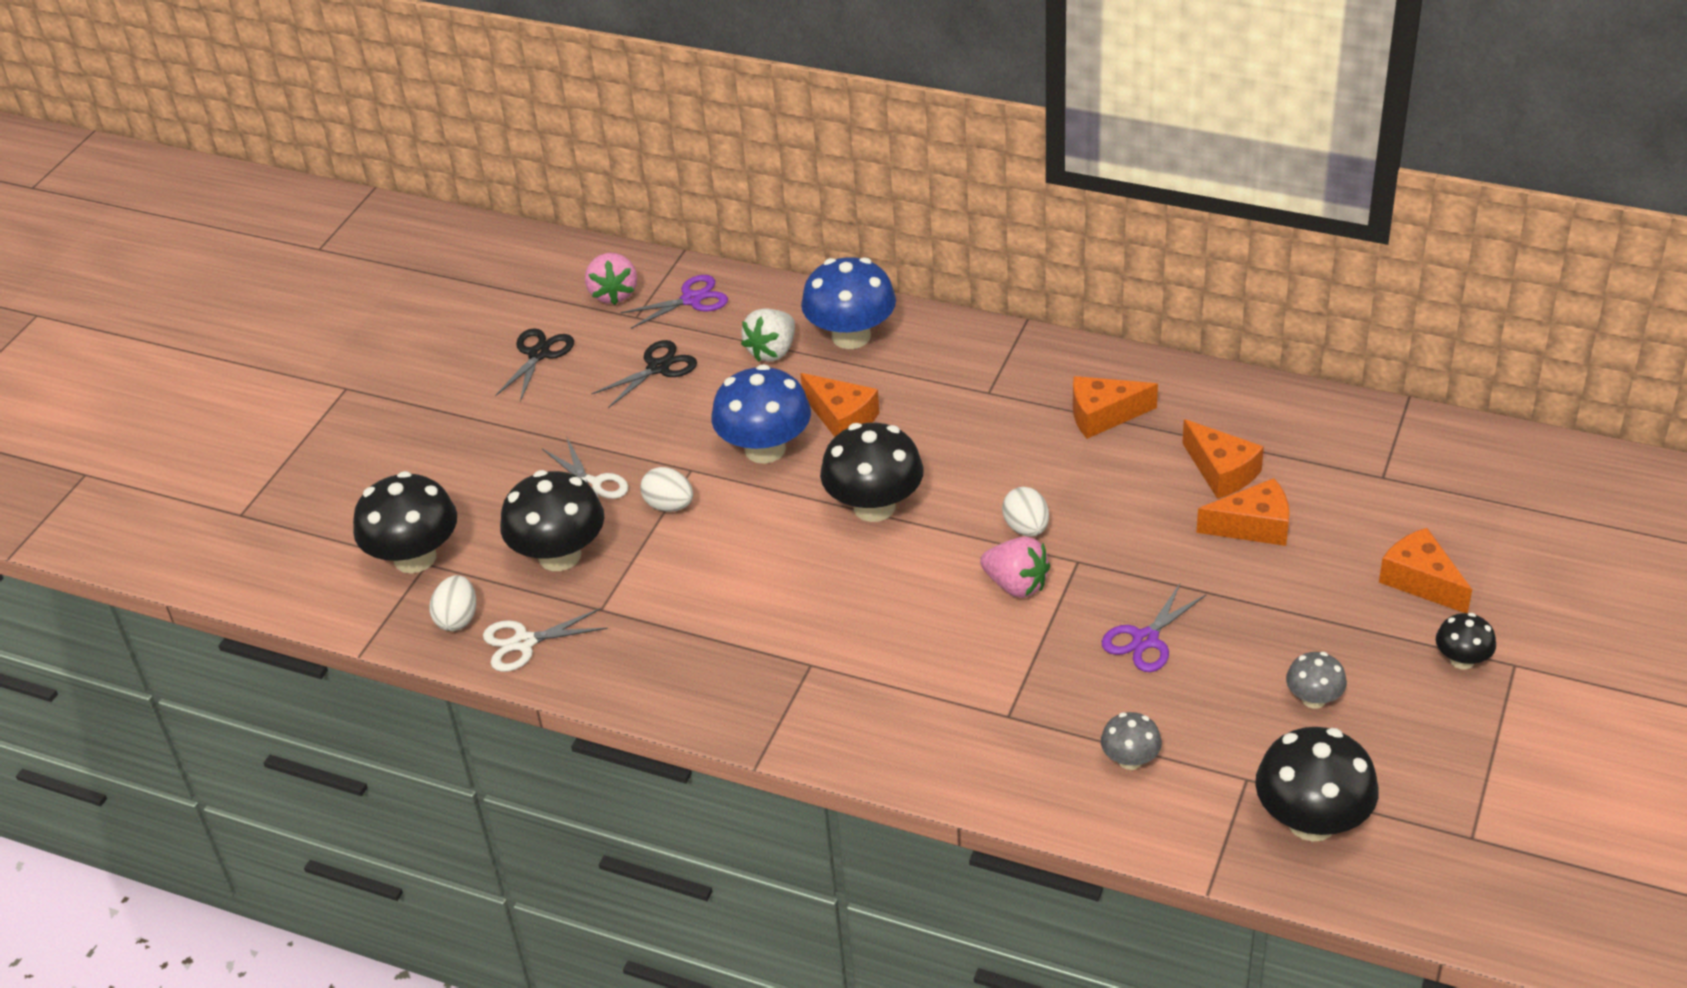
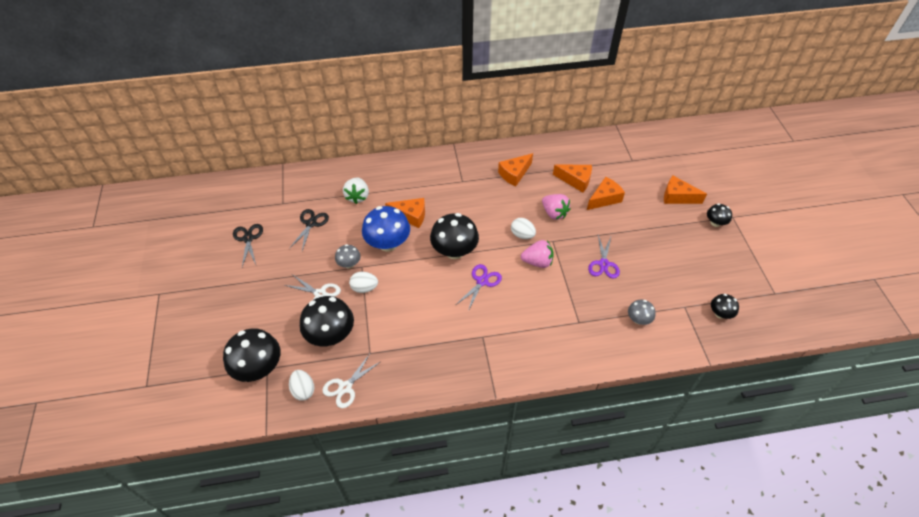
camera: 35 degrees left, 10 degrees up
(613, 294) = (264, 196): pink strawberry -> pink strawberry (554, 213)
(691, 300) = (303, 186): purple scissors -> purple scissors (482, 281)
(851, 336) = (387, 177): blue mushroom -> none
(1312, 821) = (720, 313): black mushroom -> black mushroom, size x0.52
(1313, 699) = (680, 261): grey mushroom -> grey mushroom (349, 264)

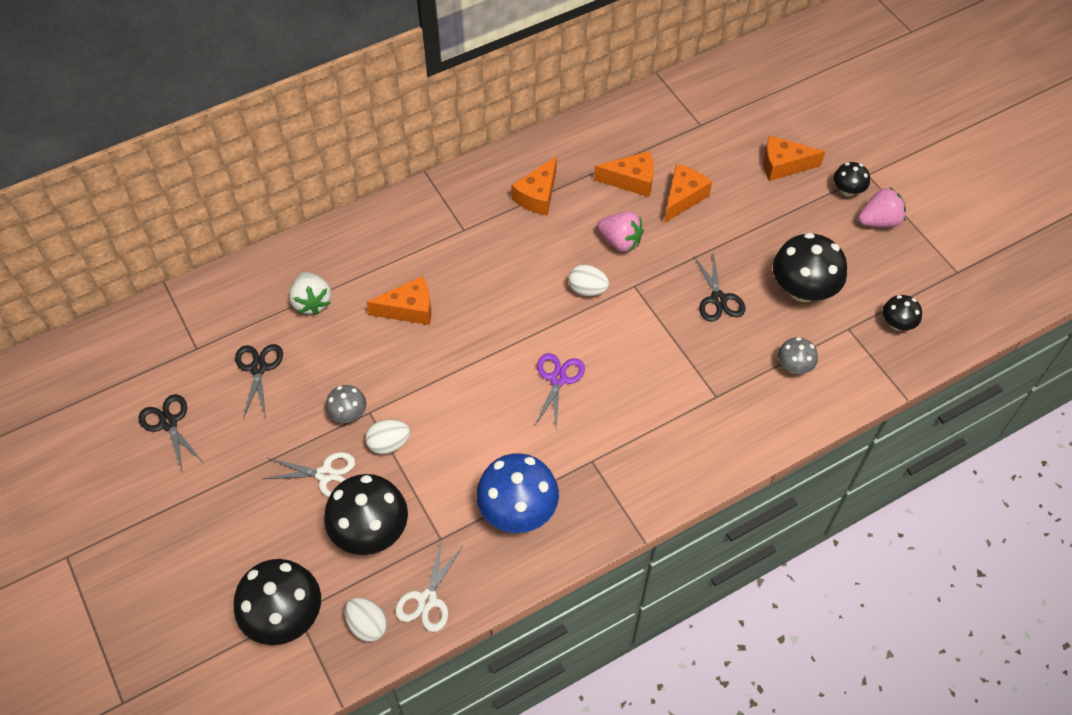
camera: 20 degrees left, 5 degrees up
(388, 243) = (393, 363): blue mushroom -> blue mushroom (518, 510)
(454, 251) = (498, 345): black mushroom -> black mushroom (803, 289)
(537, 262) = (625, 324): pink strawberry -> pink strawberry (879, 221)
(603, 264) = (718, 299): purple scissors -> black scissors

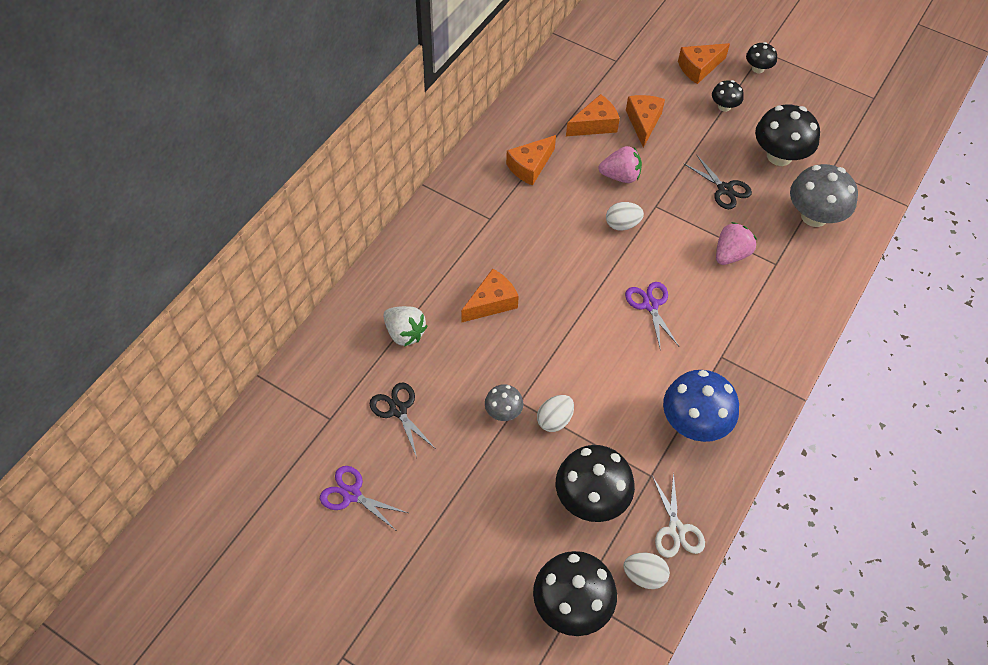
camera: 30 degrees left, 0 degrees up
(169, 423) = (351, 494): black scissors -> purple scissors
(325, 475) = (520, 471): white scissors -> none
(537, 196) = (530, 166): orange cheese -> orange cheese turned 45 degrees clockwise
(794, 366) = (814, 216): grey mushroom -> grey mushroom, size x1.92
(879, 221) = (795, 82): pink strawberry -> pink strawberry (731, 254)
(897, 323) = (861, 153): black mushroom -> black mushroom (724, 106)

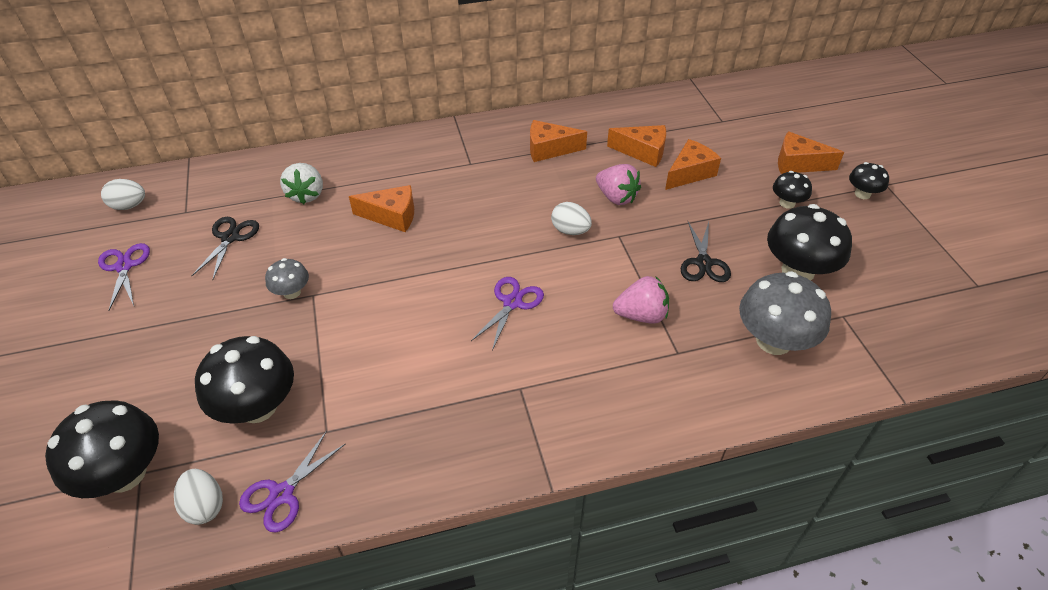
camera: 45 degrees right, 10 degrees down
(554, 420) = (317, 327): white egg -> white egg (129, 206)
(676, 530) = (282, 494): white scissors -> purple scissors
(694, 423) = (421, 421): blue mushroom -> none

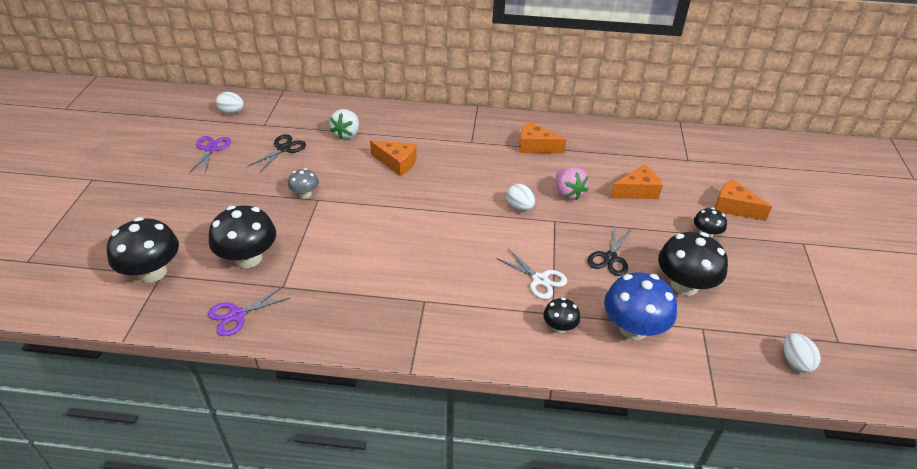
camera: 20 degrees right, 5 degrees down
(205, 506) = (188, 306): white egg -> white egg (795, 362)
(512, 303) = (450, 244): purple scissors -> none
(641, 315) = (540, 280): pink strawberry -> white scissors
(643, 152) = (608, 166): orange cheese -> none
(773, 340) = (633, 328): grey mushroom -> blue mushroom
(862, 194) = (777, 245): black mushroom -> black mushroom (559, 327)

